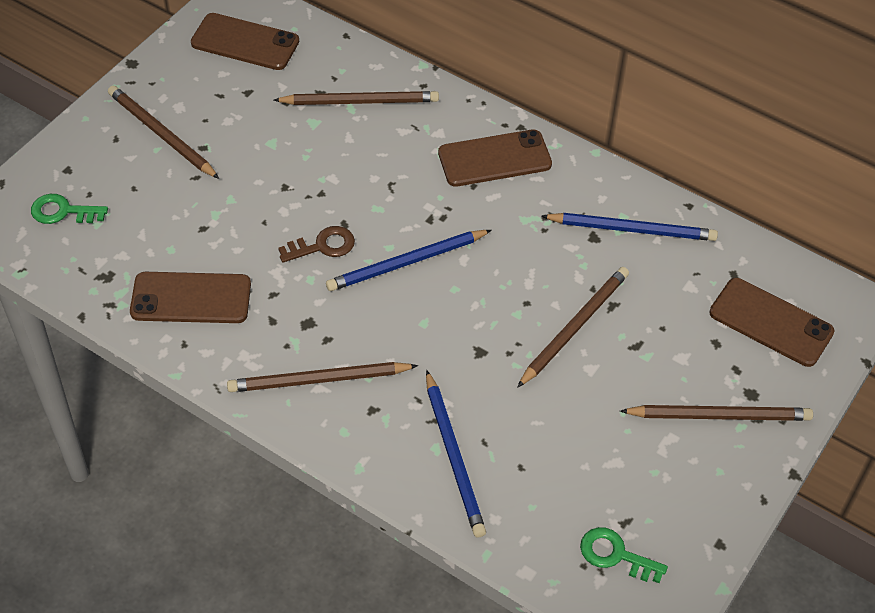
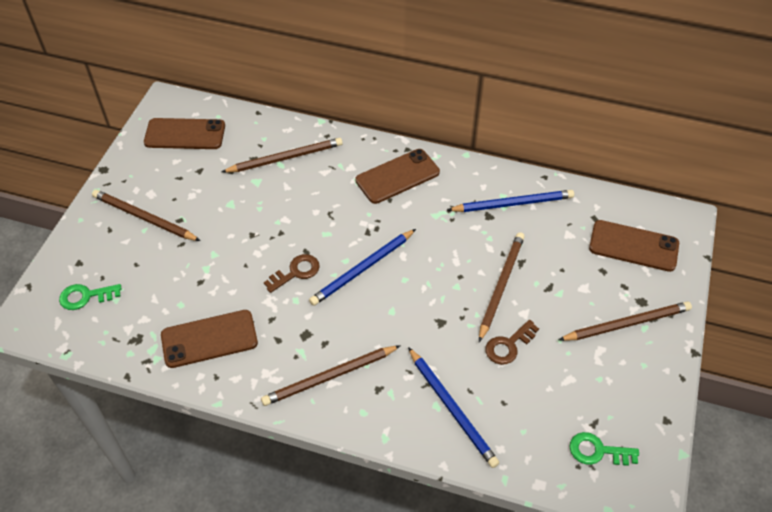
camera: 15 degrees left, 0 degrees up
(554, 402) = (508, 345): none -> brown key

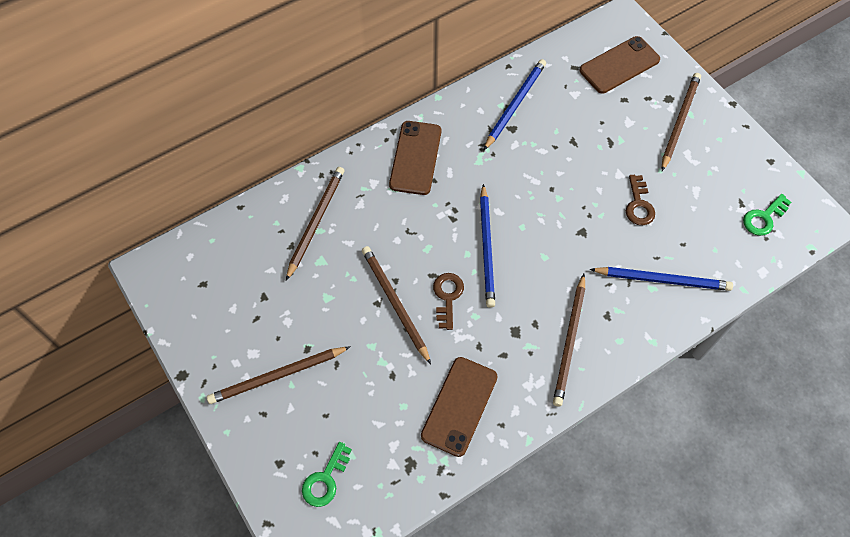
camera: 50 degrees left, 10 degrees up
(185, 134) = (207, 280): brown phone -> none
(501, 285) = (583, 169): brown pencil -> brown pencil (395, 303)

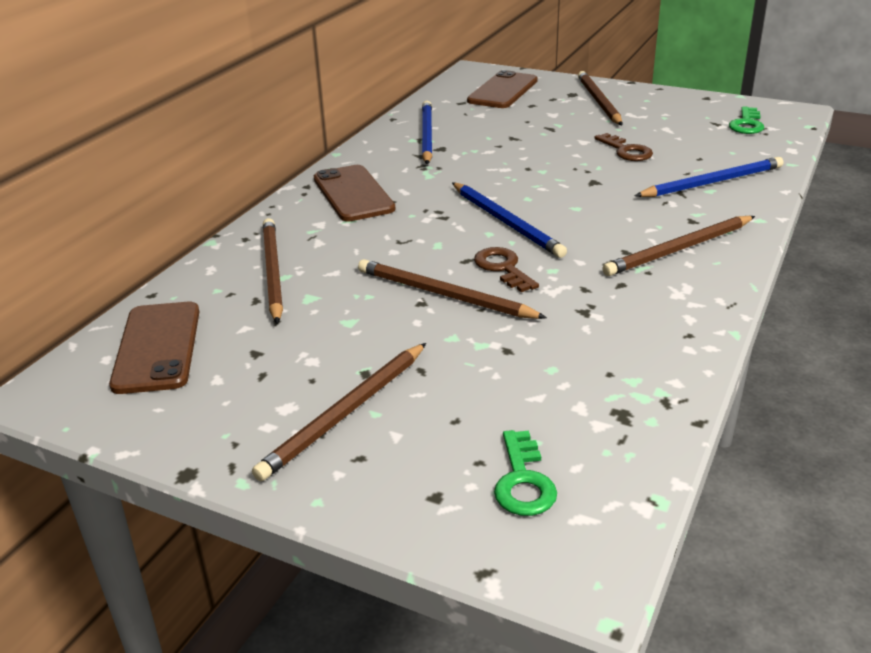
camera: 30 degrees left, 30 degrees down
(459, 406) = (621, 340): brown phone -> brown phone (157, 347)
(569, 342) = (679, 249): brown pencil -> brown pencil turned 75 degrees clockwise

